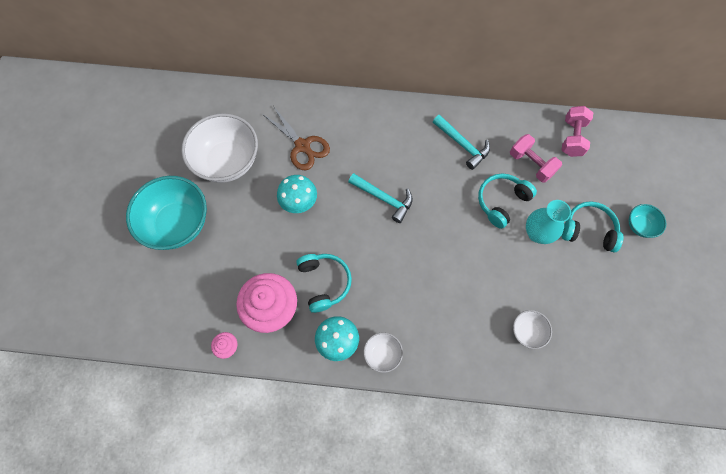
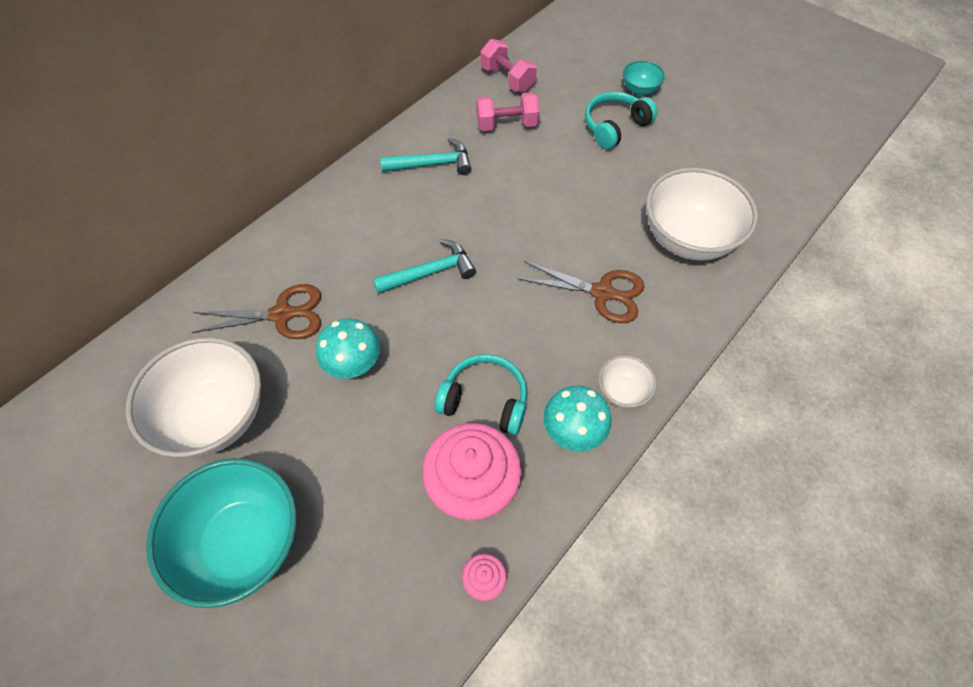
camera: 55 degrees left, 10 degrees down
(442, 303) = (602, 293): none -> brown scissors
(502, 202) = (527, 172): turquoise headphones -> none
(527, 332) = (688, 238): white bowl -> white bowl, size x2.14
(537, 233) = (586, 166): turquoise vase -> none

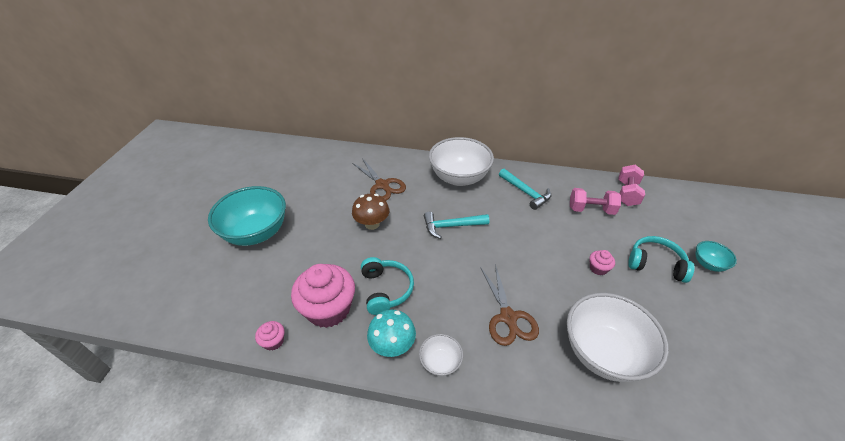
camera: 60 degrees right, 15 degrees down
(215, 416) = (314, 192): white bowl -> white bowl (459, 178)
(354, 364) = (372, 224): turquoise mushroom -> brown mushroom
(430, 272) = (451, 226): turquoise hammer -> turquoise hammer turned 135 degrees clockwise
(507, 125) = (591, 210): pink dumbbell -> pink dumbbell turned 45 degrees counterclockwise
(590, 174) = (598, 268): none -> pink cupcake

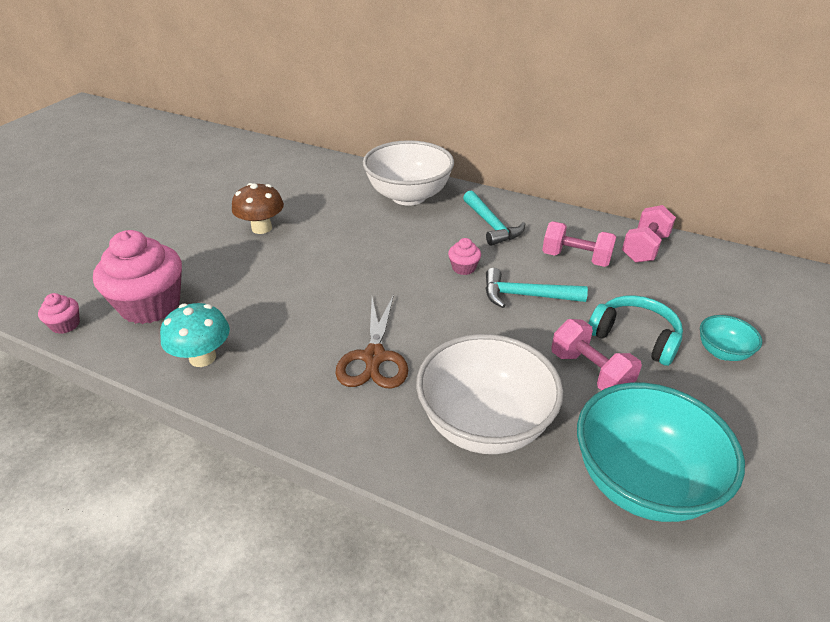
camera: 15 degrees right, 5 degrees down
(256, 233) = (118, 215): turquoise bowl -> turquoise bowl (642, 482)
(382, 185) = (301, 190): brown scissors -> none
(386, 290) = (233, 298): turquoise headphones -> none
(440, 362) = (251, 388): white bowl -> none
(451, 226) = (363, 246): turquoise hammer -> turquoise hammer (526, 296)
(598, 268) = (541, 327): pink cupcake -> pink cupcake (463, 268)
(644, 297) = (590, 372): none -> pink dumbbell

